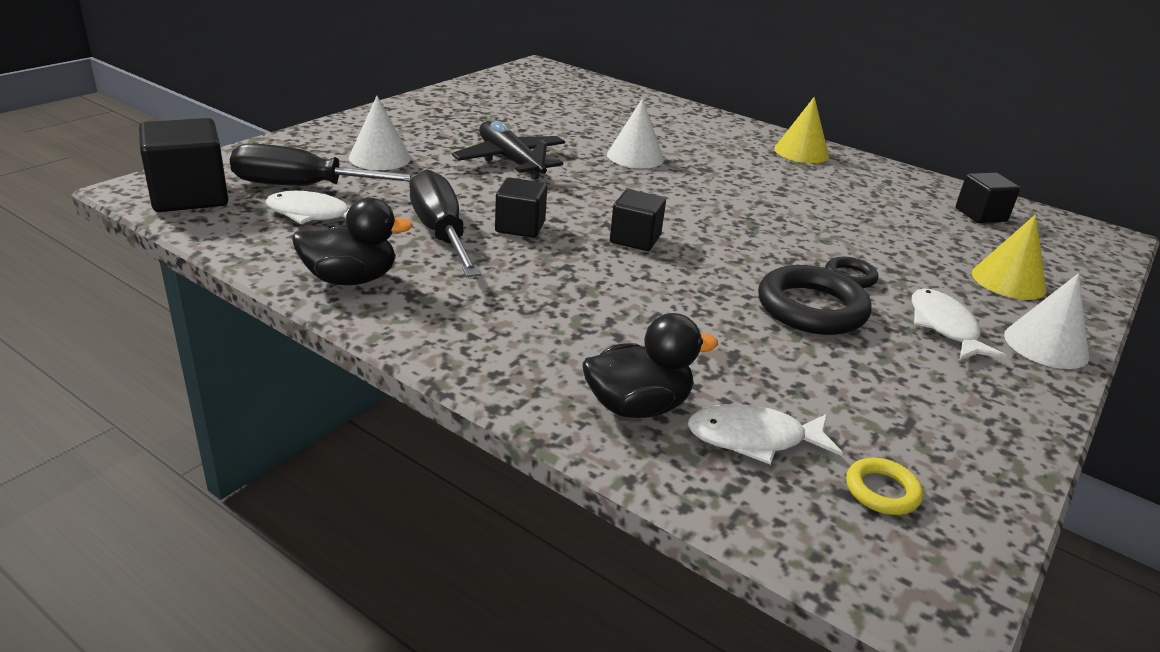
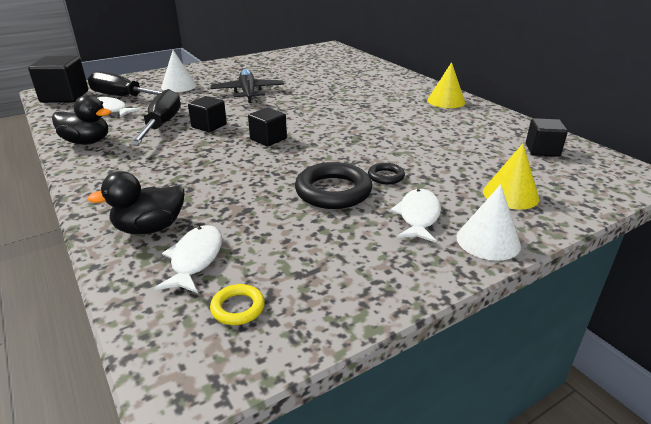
camera: 25 degrees right, 0 degrees up
(635, 157) = (327, 96): white cone -> none
(637, 406) = (150, 228): black duck -> black duck turned 150 degrees clockwise
(754, 439) = (195, 259): white fish -> white fish turned 75 degrees clockwise

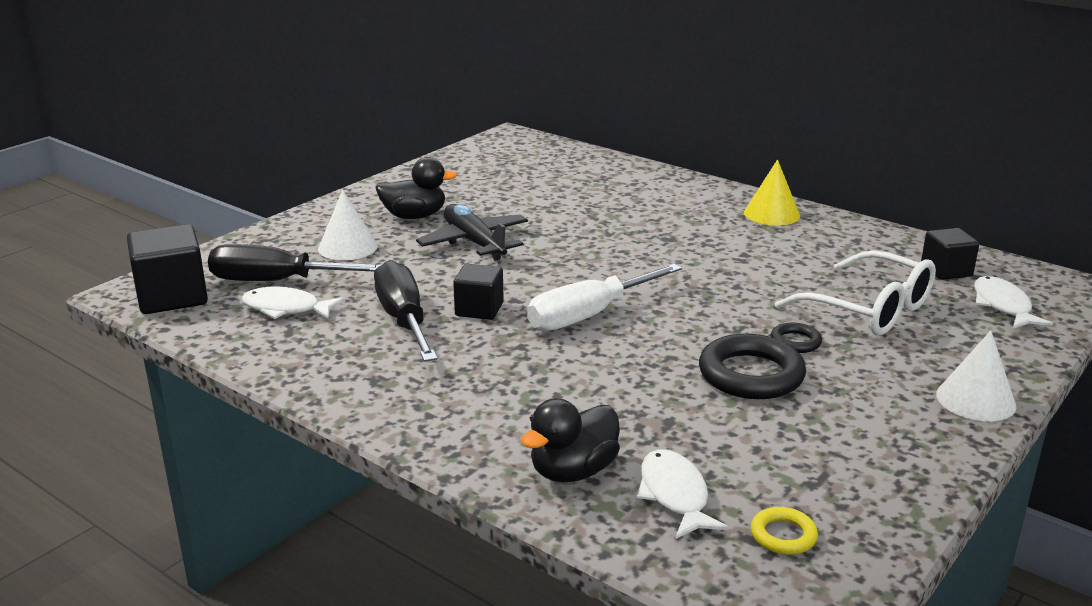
camera: 20 degrees left, 5 degrees down
(87, 142) = (320, 368): black duck -> black duck (414, 216)
(268, 139) = (589, 315): black cube -> white screwdriver
(418, 216) = (878, 387): white fish -> white fish (1003, 306)
(459, 165) = (868, 309): none -> white glasses
(510, 195) = (956, 338): yellow cone -> none

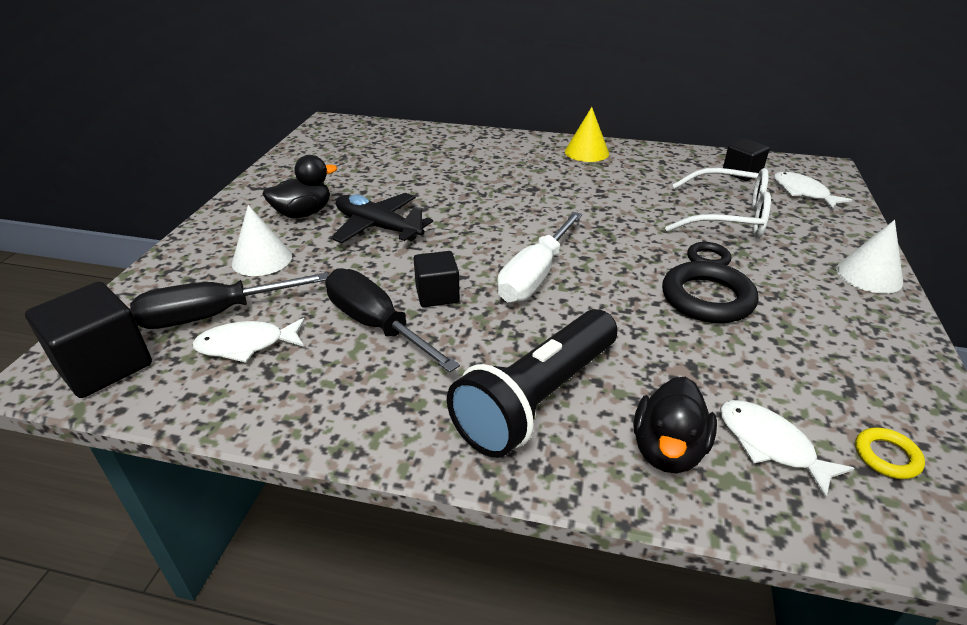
camera: 25 degrees left, 10 degrees up
(494, 406) = (538, 399): none -> black flashlight

